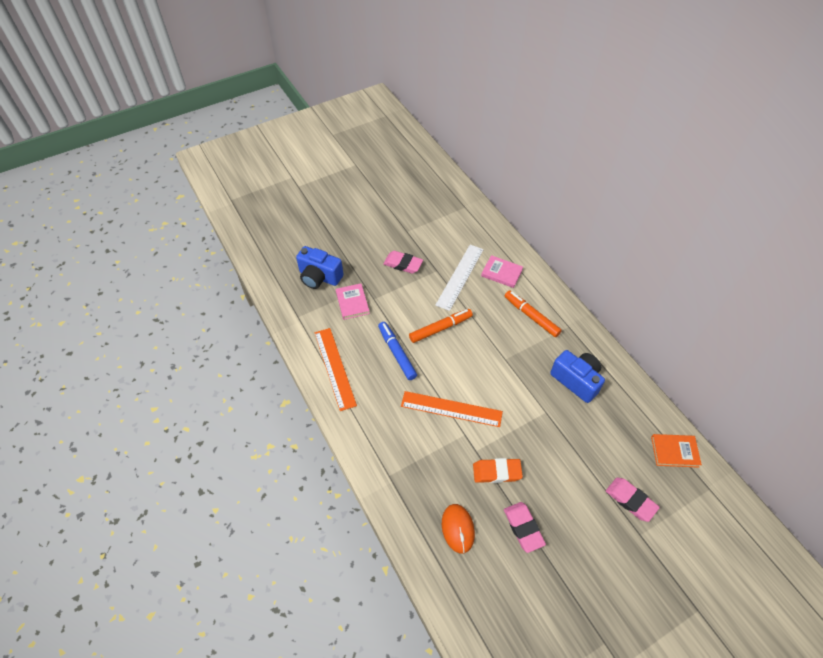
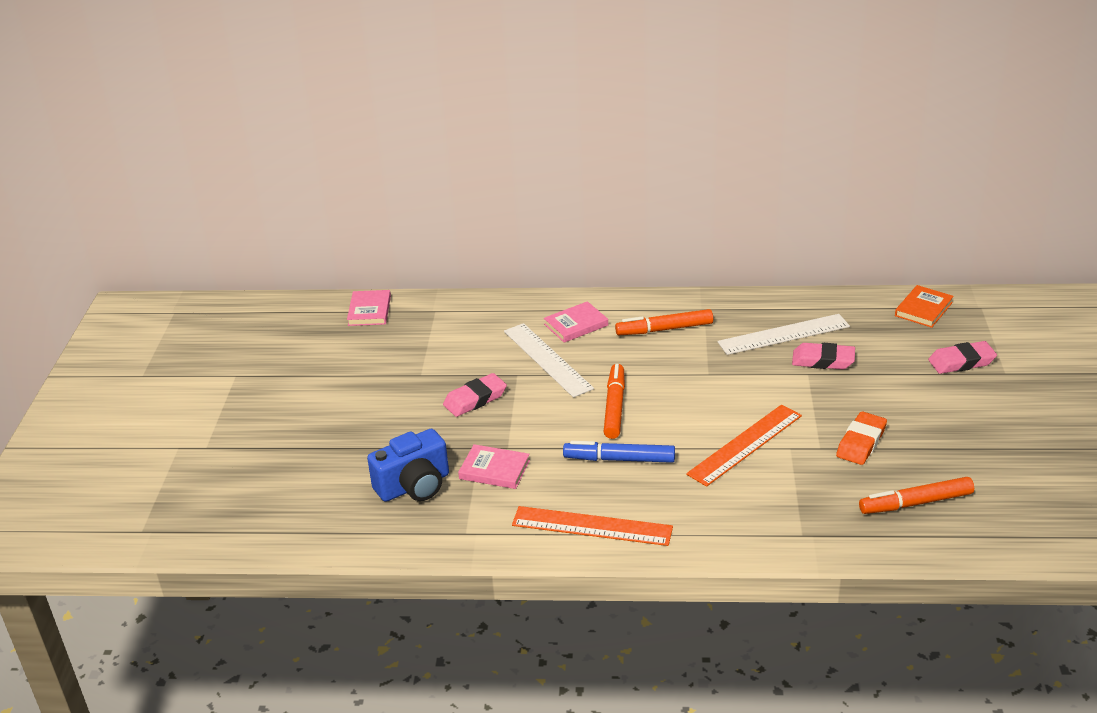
camera: 55 degrees left, 20 degrees down
(443, 182) = (369, 311): none -> pink book
(458, 528) = (915, 503): orange mouse -> orange marker
(523, 528) = (946, 451): pink eraser -> pink eraser (823, 360)
(576, 380) = (783, 334): blue camera -> white ruler

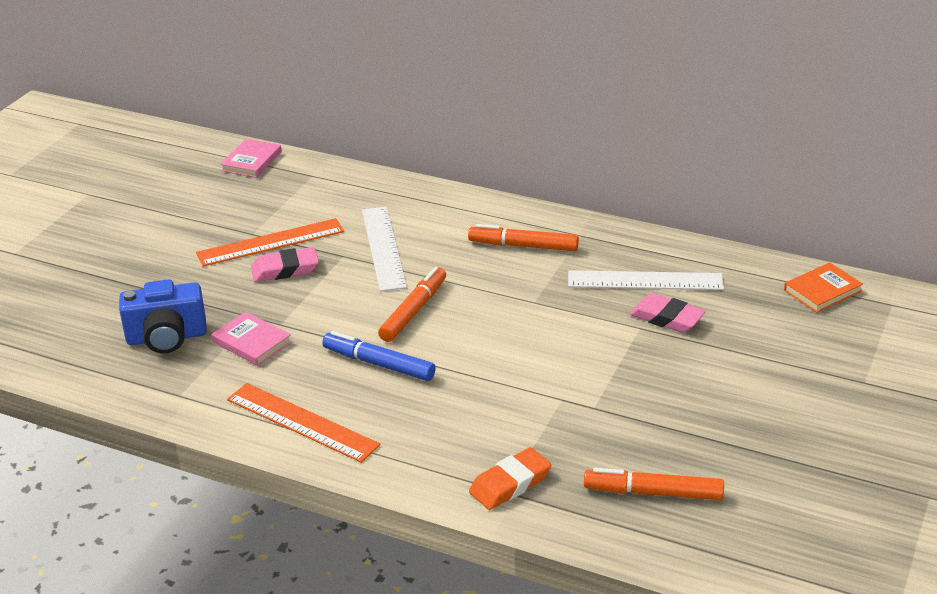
camera: 20 degrees right, 0 degrees up
(576, 325) = (437, 220): pink book -> none
(745, 444) = (517, 383): orange ruler -> orange ruler (271, 242)
(861, 442) = (642, 413): orange eraser -> orange eraser (510, 484)
(961, 362) = (822, 357): pink eraser -> none

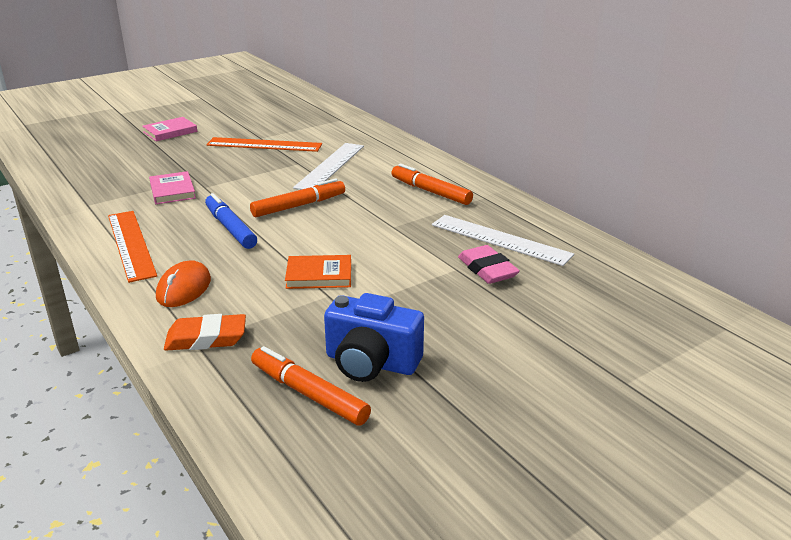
camera: 30 degrees right, 5 degrees down
(167, 337) = (129, 173): blue camera -> blue camera (371, 363)
(251, 161) = (314, 105): pink book -> pink book (170, 132)
(285, 269) = (251, 160): pink eraser -> none
(424, 446) = (184, 288): none -> orange mouse
(822, 291) = (660, 295): orange book -> orange book (319, 275)

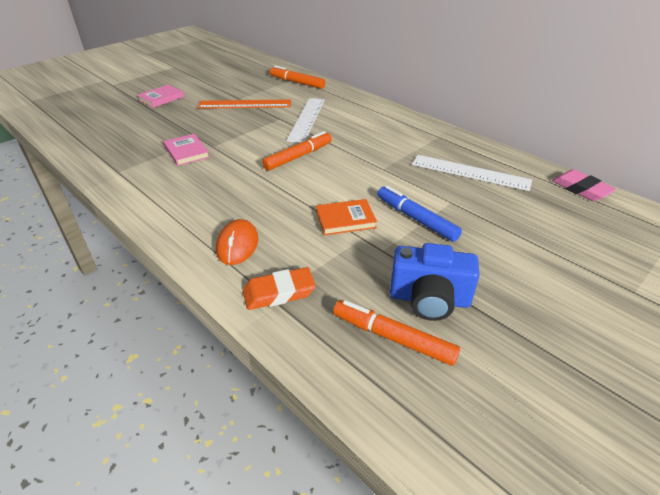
camera: 10 degrees left, 10 degrees up
(131, 244) = (172, 206): orange ruler -> none
(230, 228) = (251, 182): blue marker -> blue marker (416, 219)
(430, 191) = (395, 135): orange marker -> orange marker (297, 82)
(487, 269) = (475, 200): pink eraser -> pink eraser (581, 189)

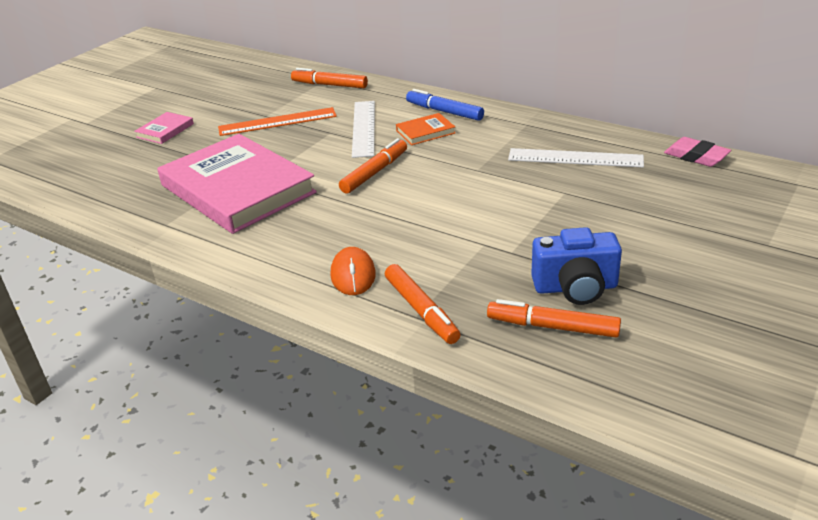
camera: 10 degrees left, 5 degrees down
(186, 152) = (237, 189): pink book -> pink book, size x2.48
(279, 292) = (421, 310): orange eraser -> orange marker
(345, 219) = (459, 229): orange book -> orange book (425, 132)
(416, 219) = (534, 215): blue marker -> blue marker (444, 111)

